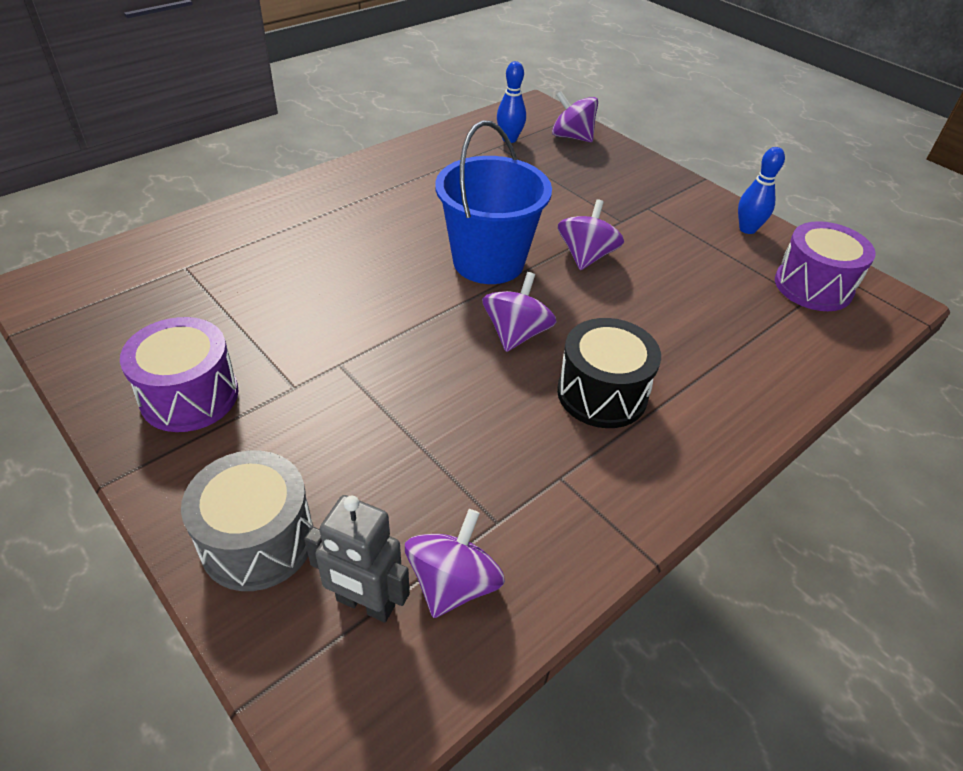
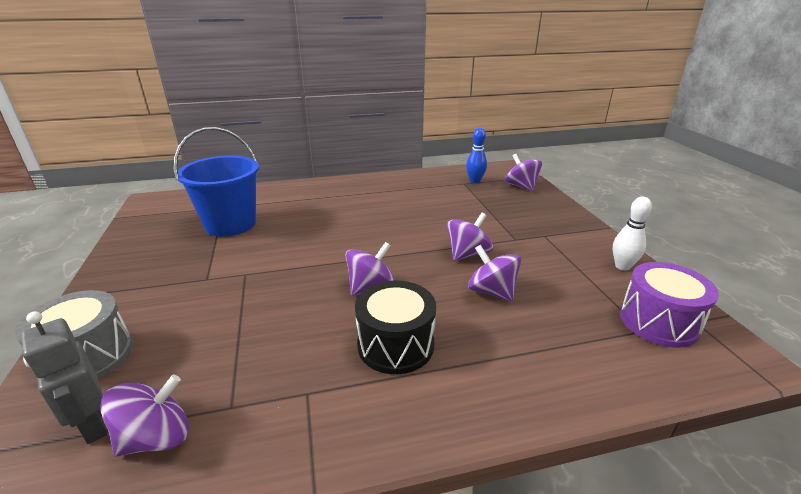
camera: 30 degrees right, 15 degrees down
(189, 396) = (151, 267): purple drum -> none
(488, 262) = (394, 242): blue bucket -> blue bucket (230, 224)
(647, 299) = (491, 292): none -> purple spinning top
(747, 229) = (622, 266): blue bowling pin -> white bowling pin

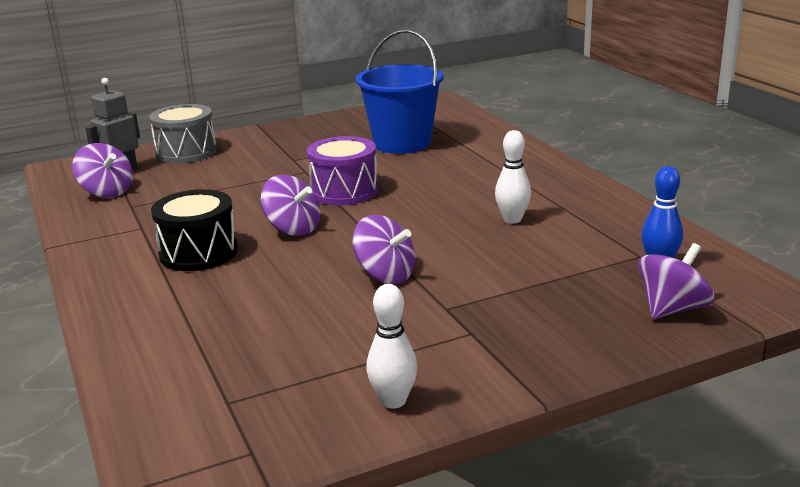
camera: 80 degrees right, 5 degrees down
(403, 205) = (512, 219): none -> white bowling pin
(491, 292) = (298, 295): purple spinning top -> none
(658, 322) = (246, 416): purple drum -> purple drum (344, 191)

